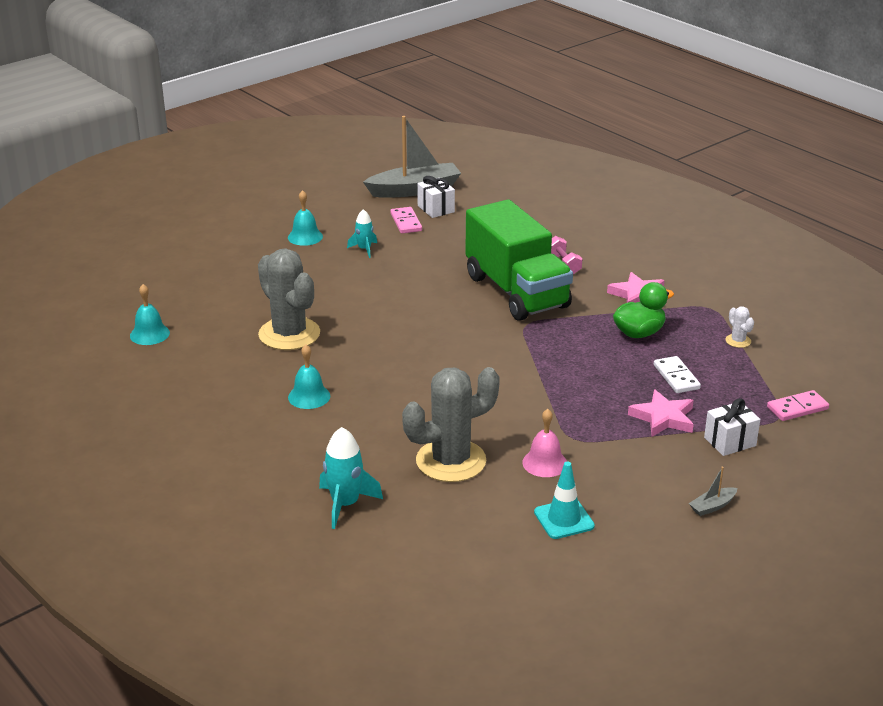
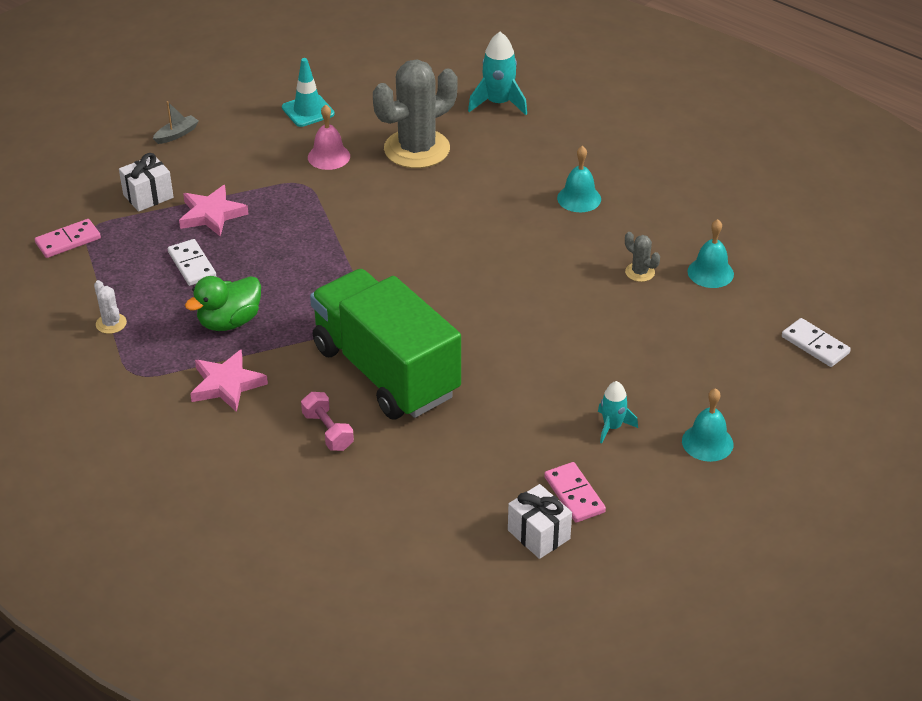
camera: 170 degrees right, 10 degrees up
(149, 334) = (797, 254): turquoise bell -> turquoise bell (710, 272)
(188, 277) = (815, 345): none -> white domino
(289, 334) = (640, 272): grey cactus -> grey cactus, size x0.41
(414, 190) = (588, 582): grey boat -> none

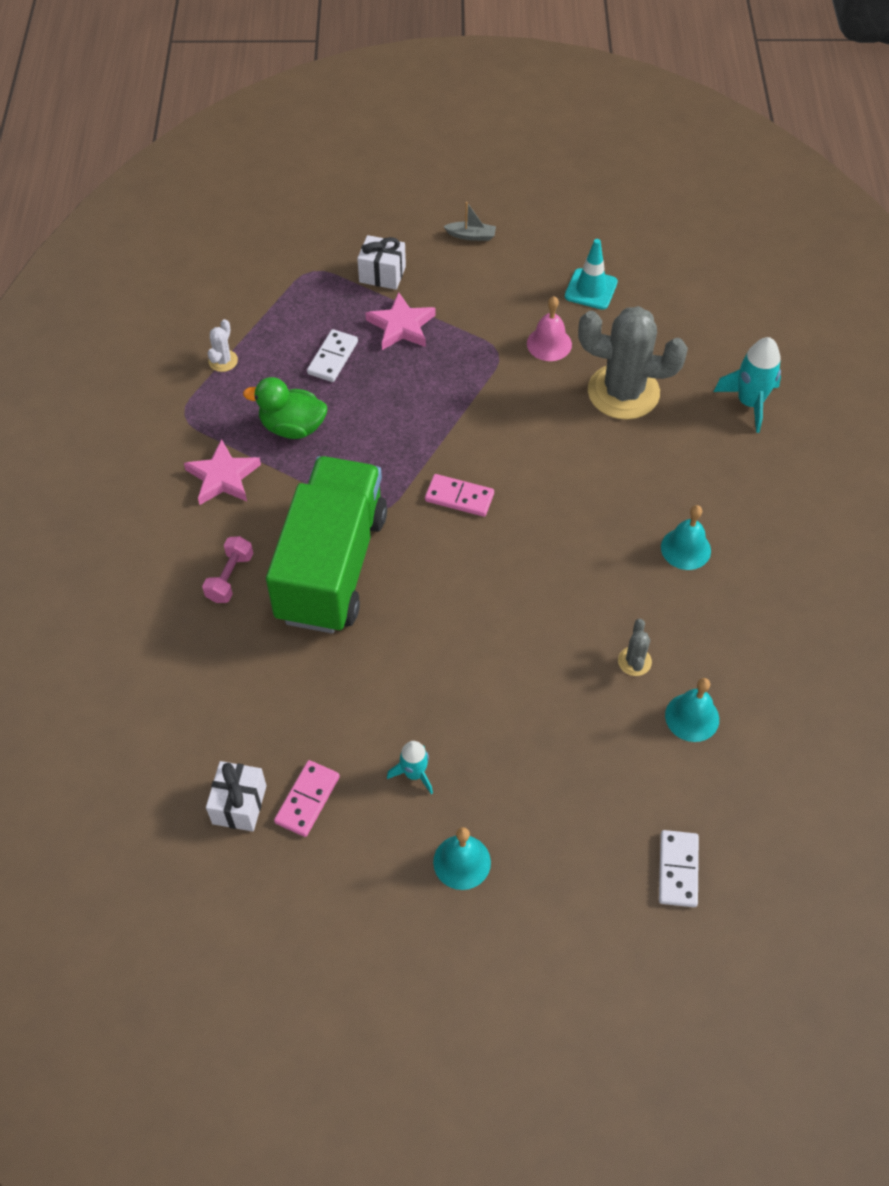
camera: 50 degrees right, 15 degrees up
(68, 241) = (286, 269): pink domino -> pink domino (459, 497)

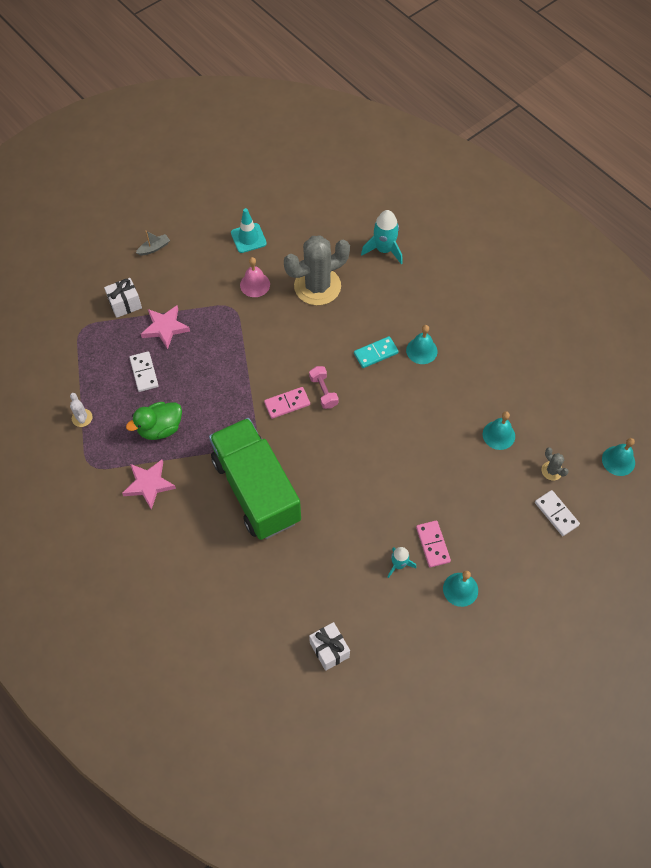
camera: 40 degrees left, 5 degrees up
(230, 577) = (208, 537): pink dumbbell -> pink dumbbell (323, 392)
(307, 800) = (360, 619): pink domino -> pink domino (433, 544)
(623, 513) = (376, 353): none -> turquoise domino
(634, 661) = (449, 427): grey cactus -> grey cactus (552, 471)
(833, 869) = (618, 460): none -> turquoise bell

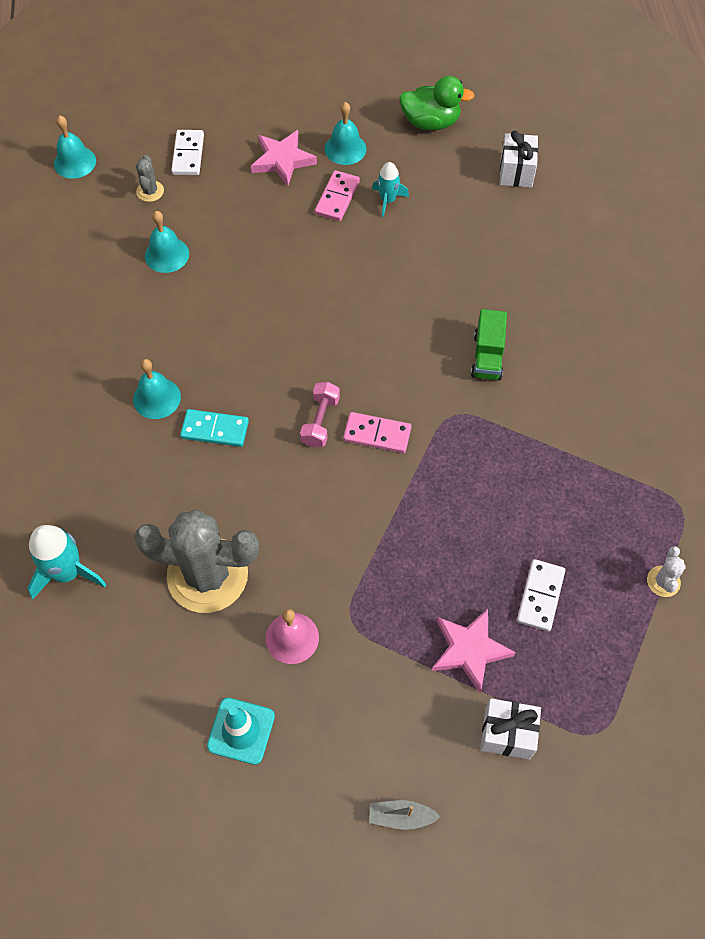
camera: 145 degrees left, 0 degrees up
(149, 484) = (616, 438): pink star -> pink star (282, 160)
(160, 428) = (562, 501): green duck -> green duck (431, 122)
(256, 490) = (487, 356): green truck -> green truck, size x0.41

